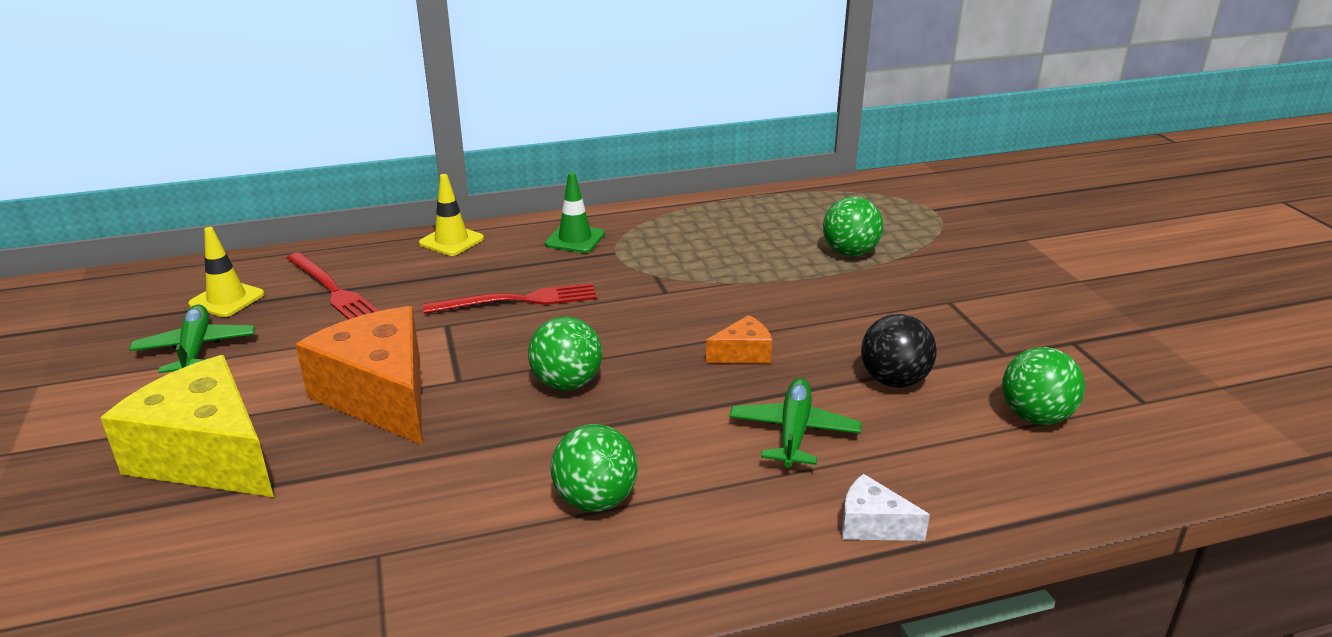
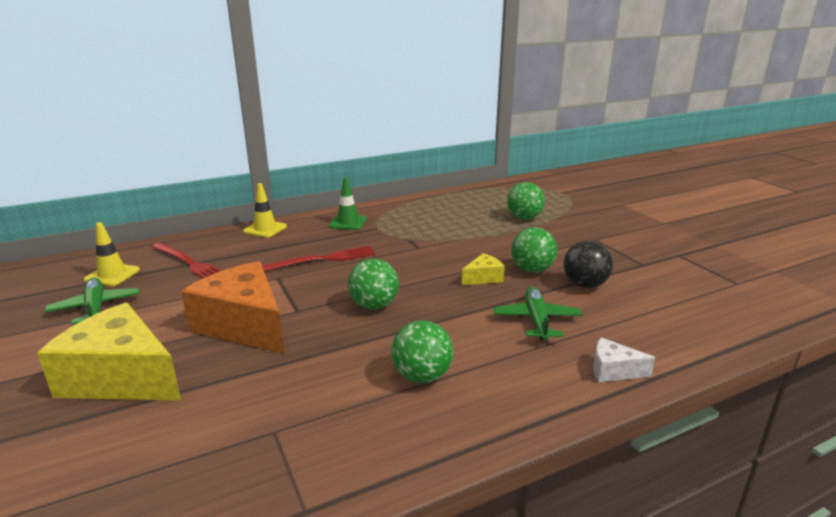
camera: 10 degrees left, 5 degrees down
(743, 354) = (483, 278): orange cheese -> yellow cheese
(1035, 417) = (679, 297): green ball -> green ball (532, 270)

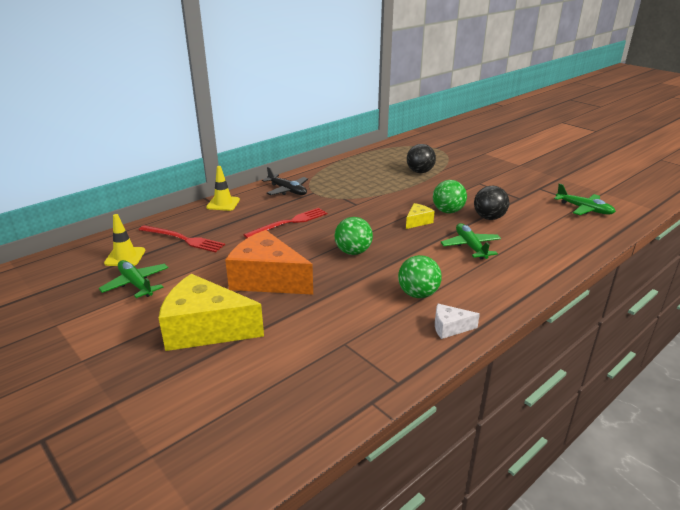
camera: 15 degrees left, 5 degrees up
(348, 222) = (287, 190): green traffic cone -> black plane
(524, 218) = (420, 172): green ball -> black ball
(613, 371) = (535, 272): white cheese -> white cheese (450, 328)
(734, 290) = (584, 209): none -> green plane

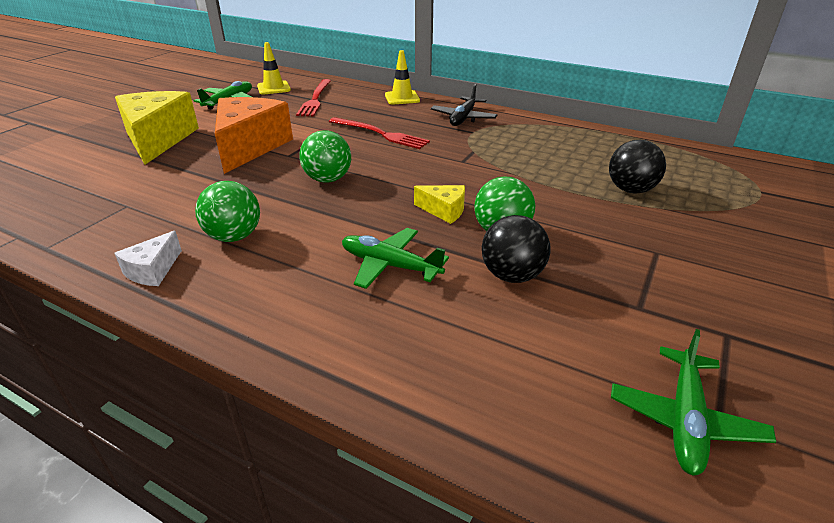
camera: 70 degrees right, 5 degrees up
(450, 328) = (153, 270): white cheese -> white cheese turned 135 degrees counterclockwise
(470, 246) = (390, 265): green plane -> green plane turned 120 degrees counterclockwise

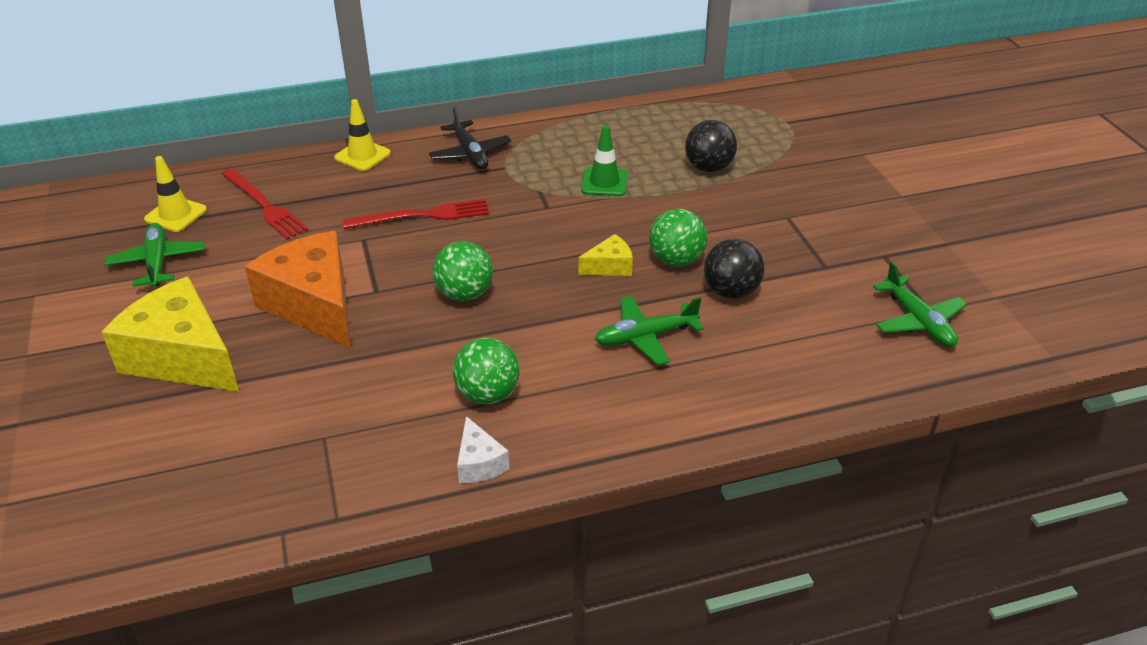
camera: 45 degrees left, 5 degrees up
(527, 165) = (604, 182): none -> green traffic cone

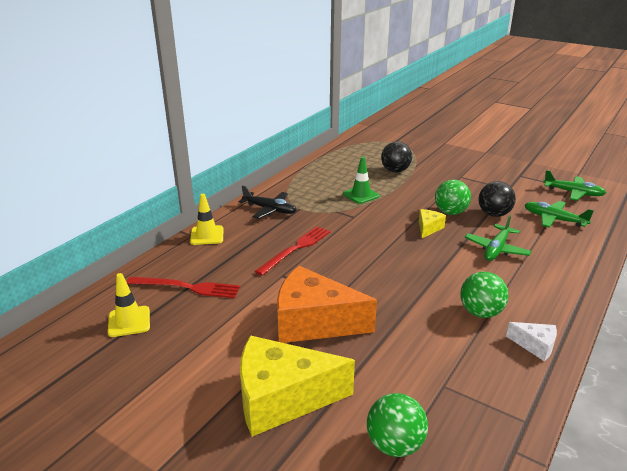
camera: 40 degrees left, 10 degrees down
(157, 262) = (164, 355): green plane -> green plane (554, 219)
(464, 294) = (385, 274): green ball -> green ball (394, 444)

